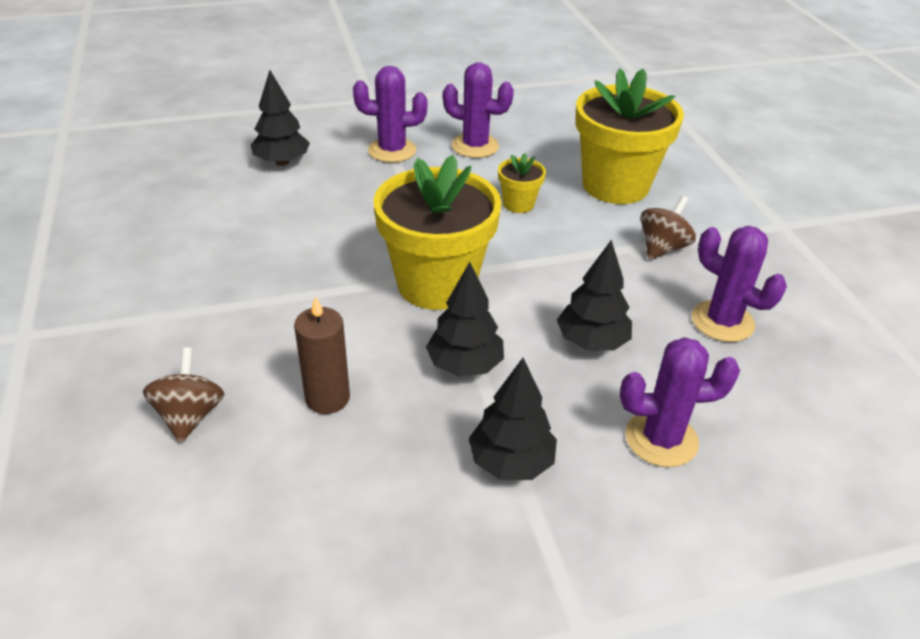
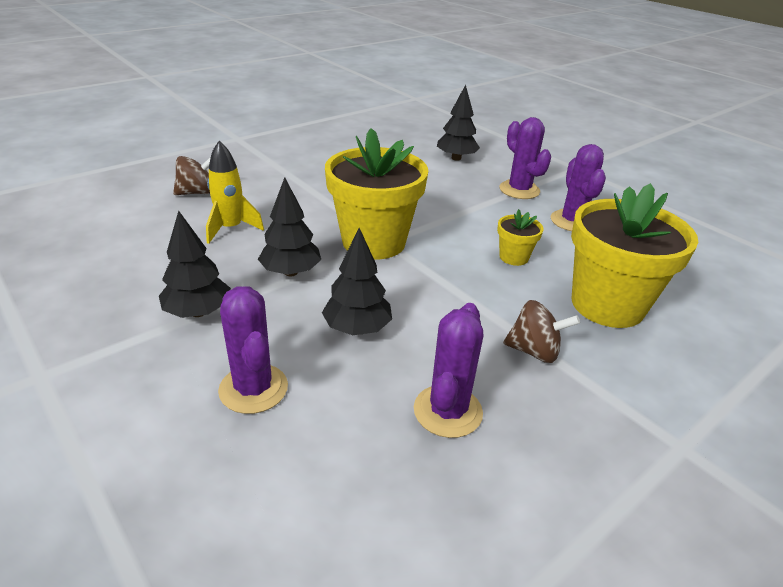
camera: 65 degrees right, 5 degrees down
(327, 398) = (231, 228): brown candle -> yellow rocket

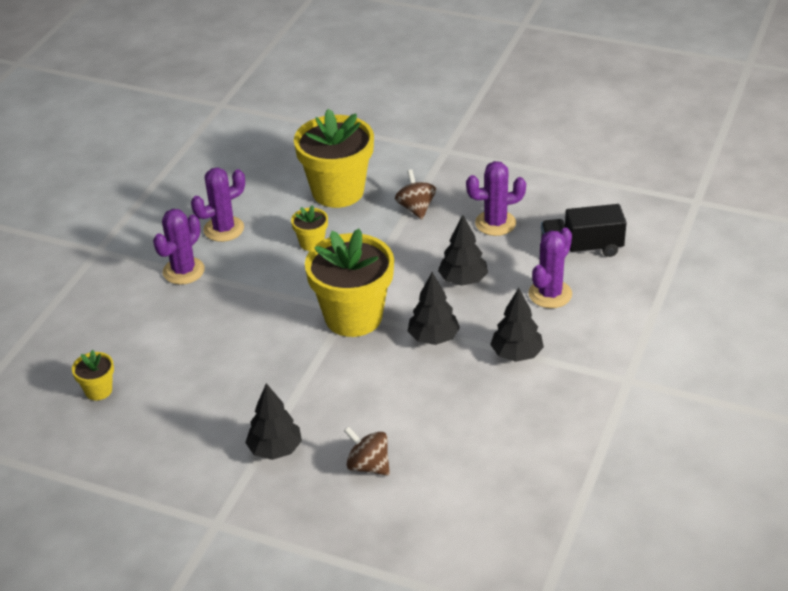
camera: 115 degrees left, 5 degrees up
(231, 228) = (407, 403): yellow rocket -> none
(306, 480) = (581, 249): none -> black truck
(406, 136) = (98, 390): none -> yellow flower pot
(456, 158) = (136, 332): black tree -> black tree (275, 449)

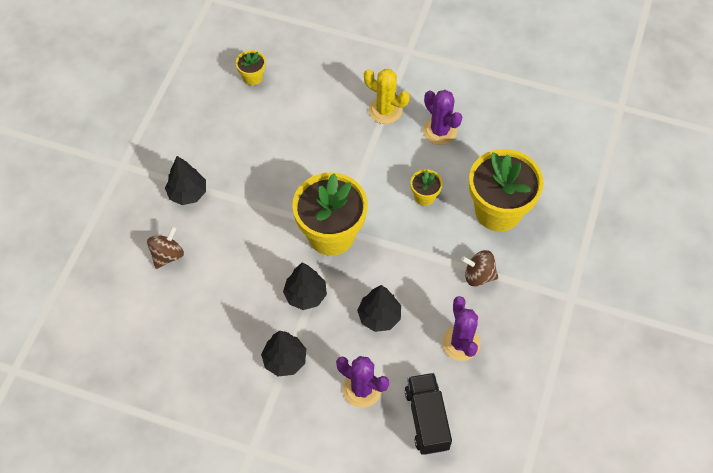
camera: 85 degrees right, 20 degrees up
(183, 271) = (385, 110): purple cactus -> yellow cactus
(416, 208) = (478, 275): brown spinning top -> brown spinning top turned 150 degrees counterclockwise

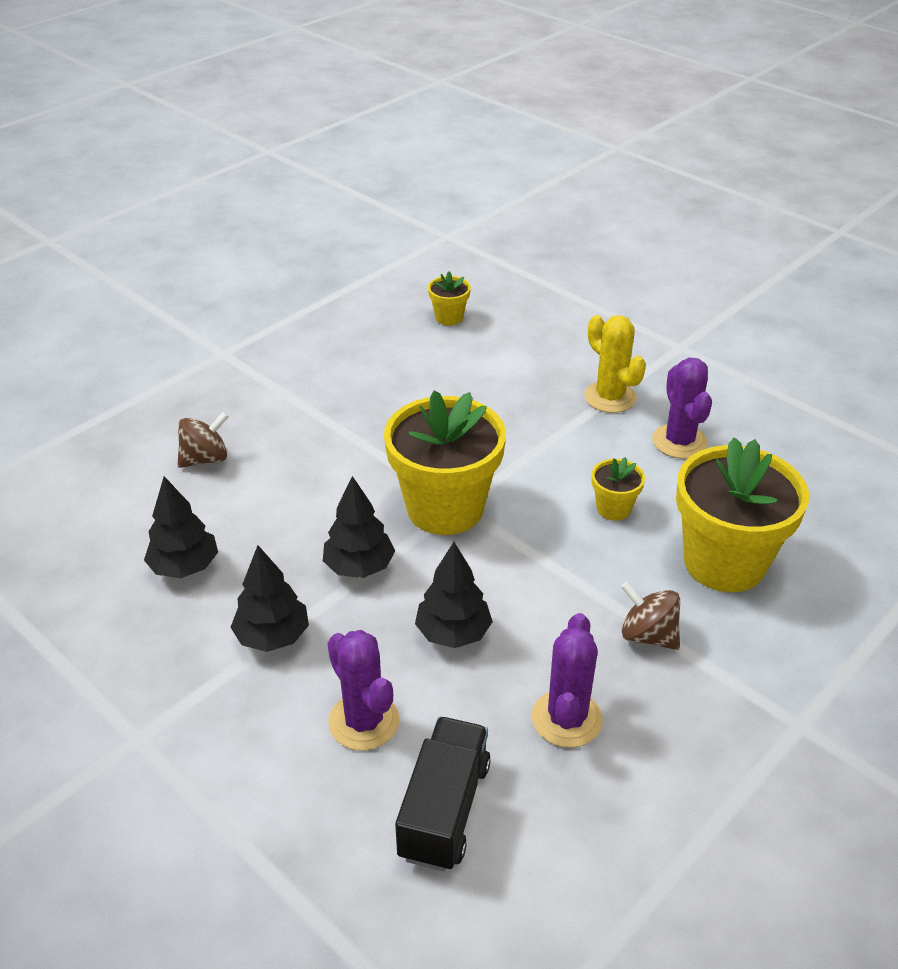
camera: 25 degrees right, 20 degrees down
(188, 193) = (281, 404): black tree -> black tree (185, 567)

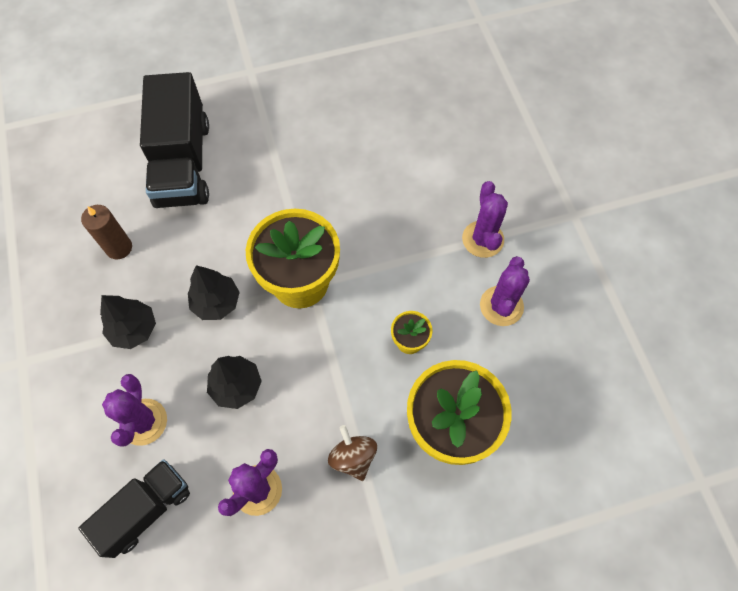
camera: 30 degrees right, 25 degrees up
(185, 567) = (119, 248): black tree -> brown candle
(205, 459) = (183, 163): brown spinning top -> black truck
(449, 317) = (423, 105): yellow flower pot -> none
(610, 397) = (483, 239): yellow cactus -> purple cactus

